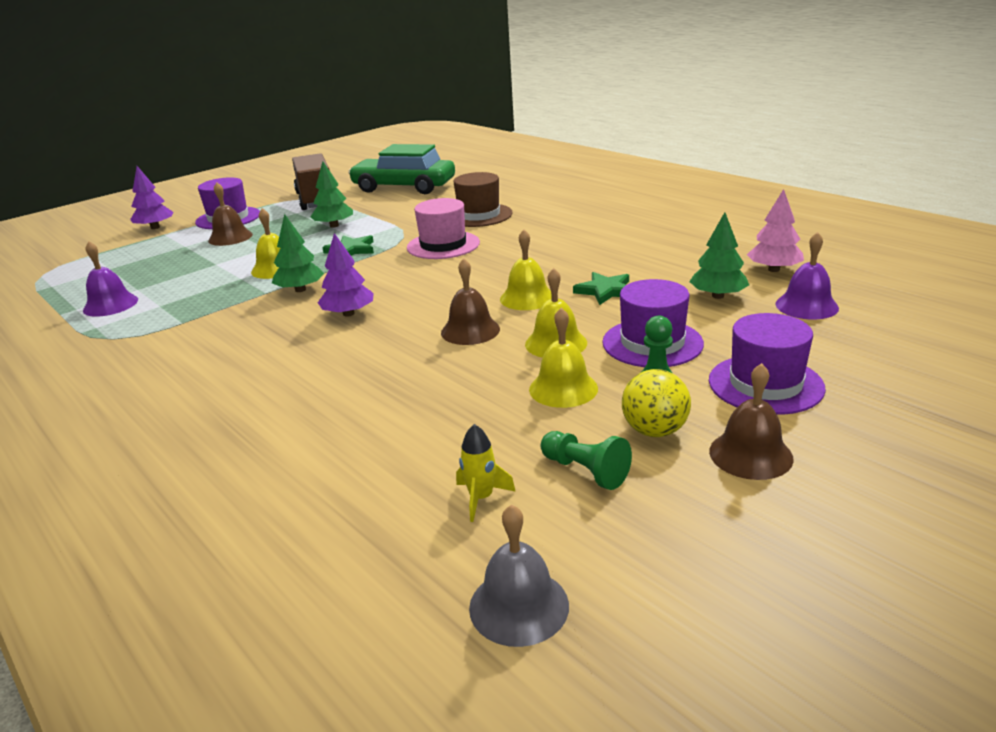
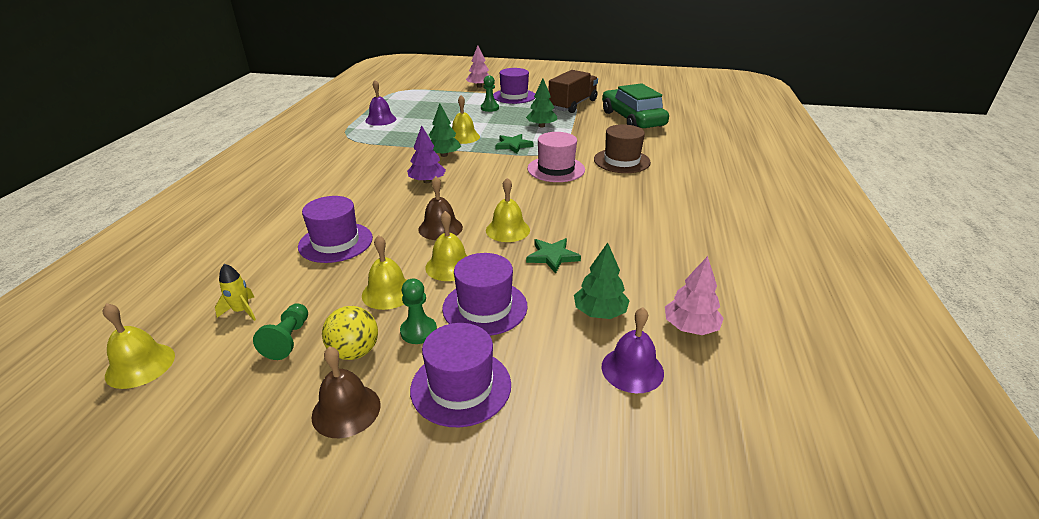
camera: 50 degrees right, 5 degrees up
(155, 227) = (479, 86): purple tree -> pink tree
(230, 237) = (489, 108): brown bell -> green pawn
(404, 401) = (336, 242): none -> purple hat
(519, 606) = (140, 365): grey bell -> yellow bell

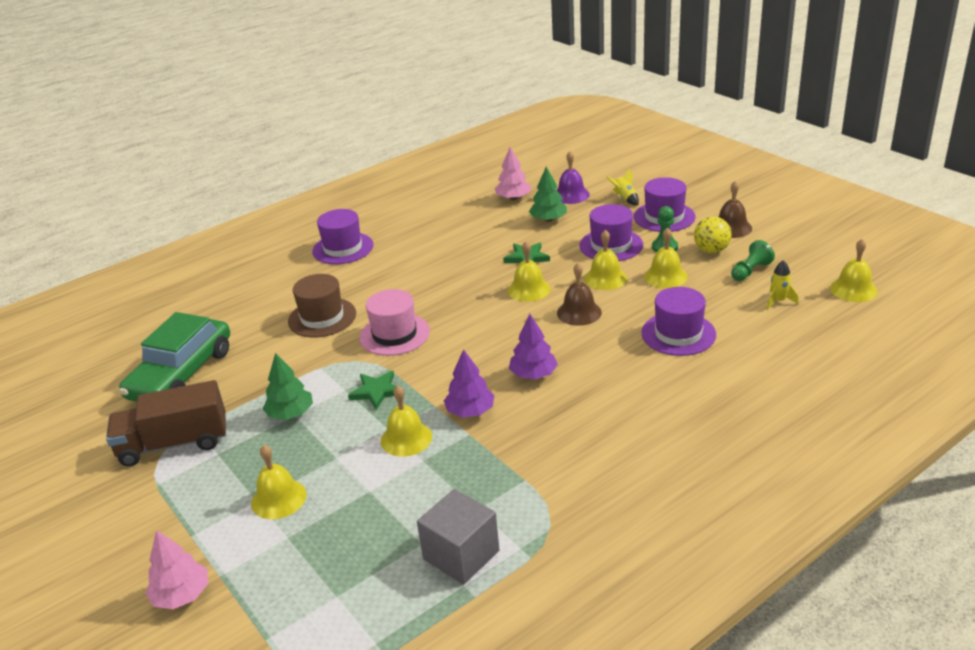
camera: 135 degrees left, 0 degrees up
(381, 119) = (461, 555): purple bell -> grey cube
(444, 155) = (470, 411): green tree -> purple tree
(489, 108) = (278, 498): green pawn -> yellow bell
(514, 96) = (194, 518): purple hat -> purple hat (343, 248)
(552, 400) = (625, 198): none -> yellow rocket

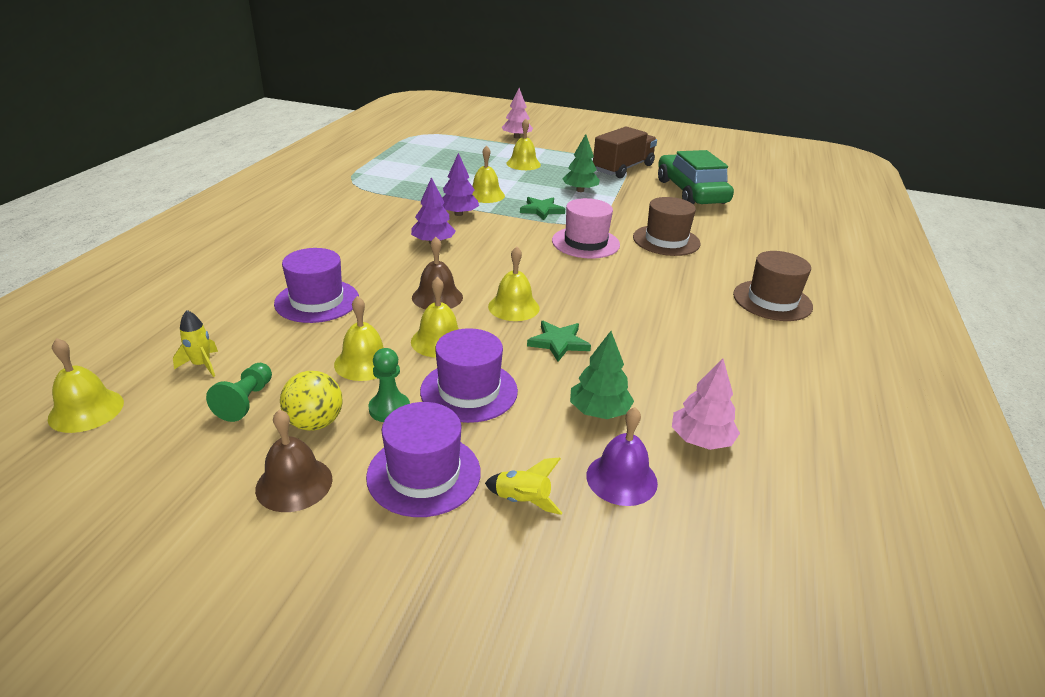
camera: 140 degrees right, 0 degrees up
(343, 248) = (772, 300): purple hat -> brown hat
(461, 555) = (394, 166): grey cube -> none

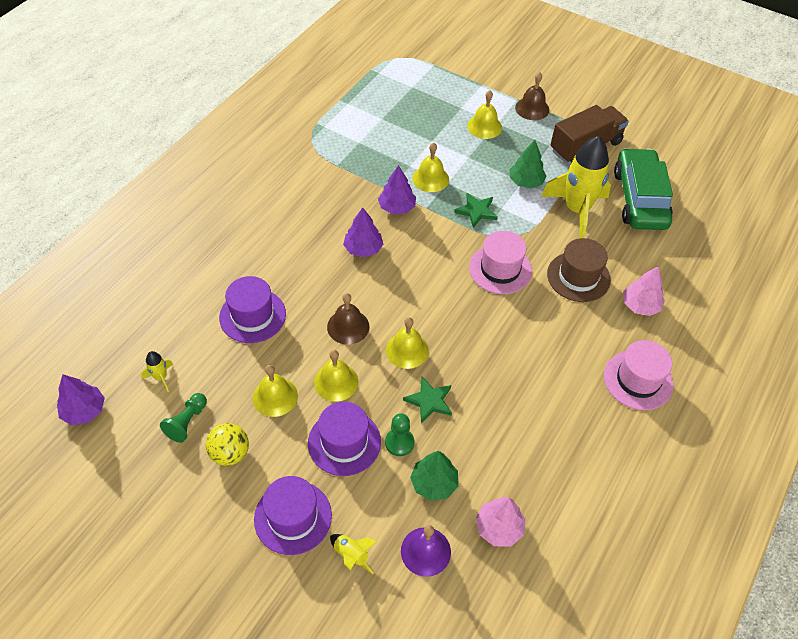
camera: 15 degrees right, 20 degrees up
(86, 410) = (84, 410): yellow bell -> purple tree
(294, 483) = (208, 507): brown bell -> brown bell (532, 108)
(389, 409) = (283, 450): green pawn -> green pawn (399, 443)
(516, 137) = (493, 73): pink tree -> pink tree (640, 305)
(638, 202) = (576, 210): none -> yellow rocket
(772, 300) = (638, 380): brown hat -> pink hat

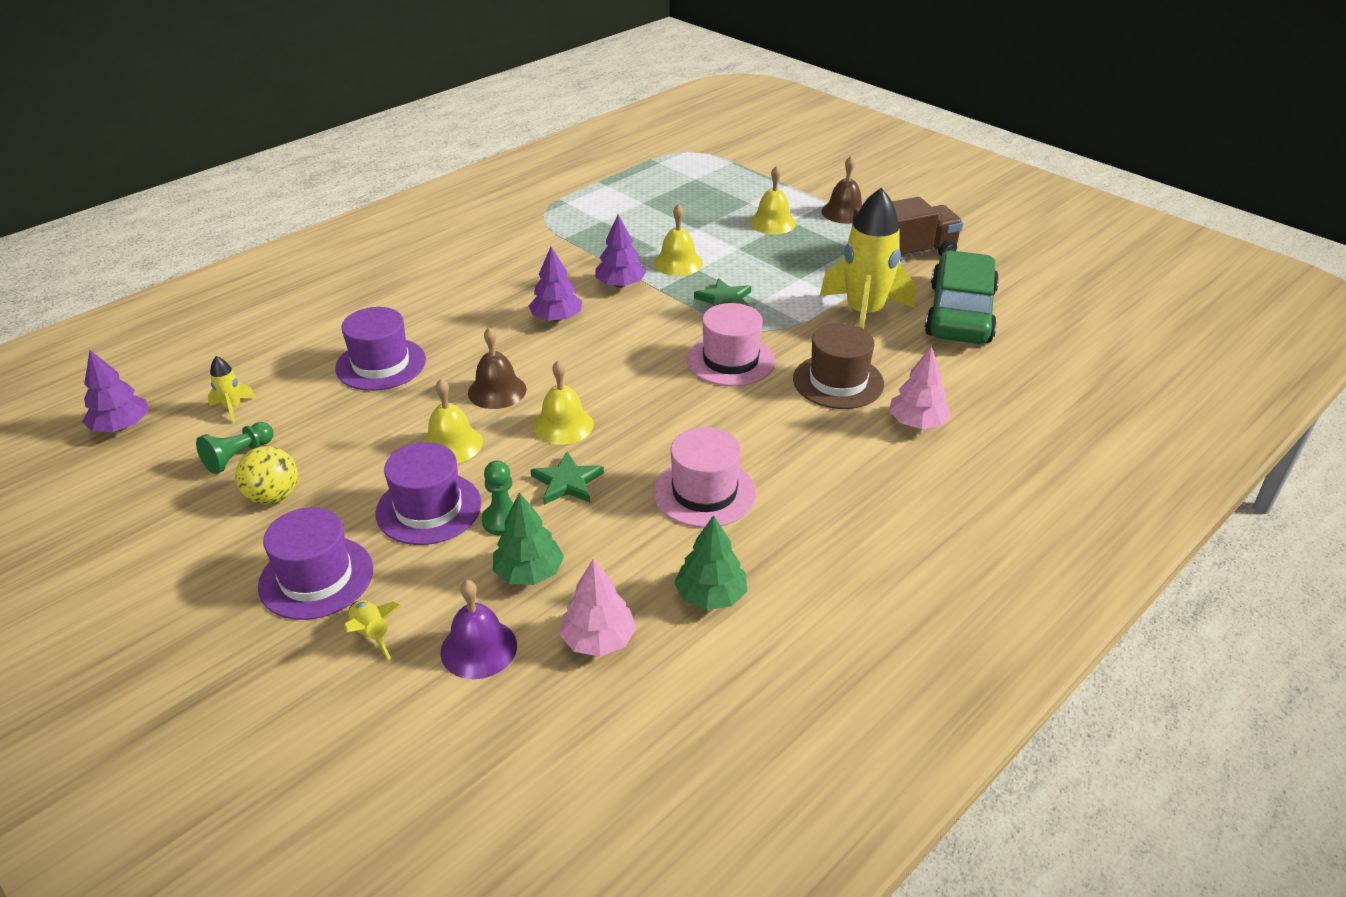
camera: 15 degrees right, 15 degrees down
(275, 396) = (364, 447): yellow bell -> none
(526, 182) = (805, 279): green tree -> green tree (711, 596)
(638, 380) = (881, 504): pink hat -> pink hat (704, 492)

